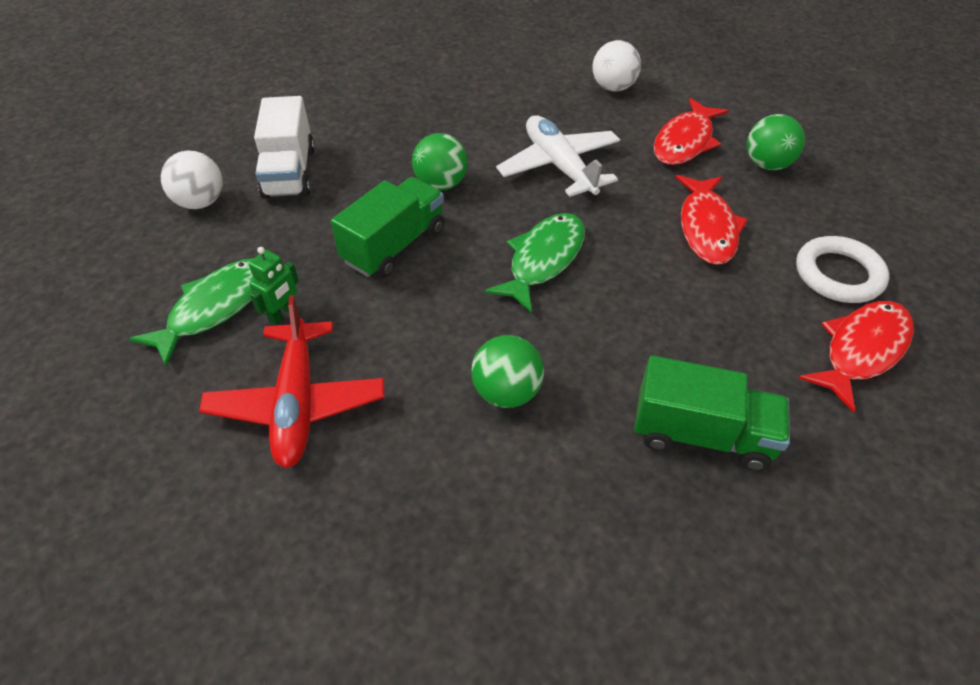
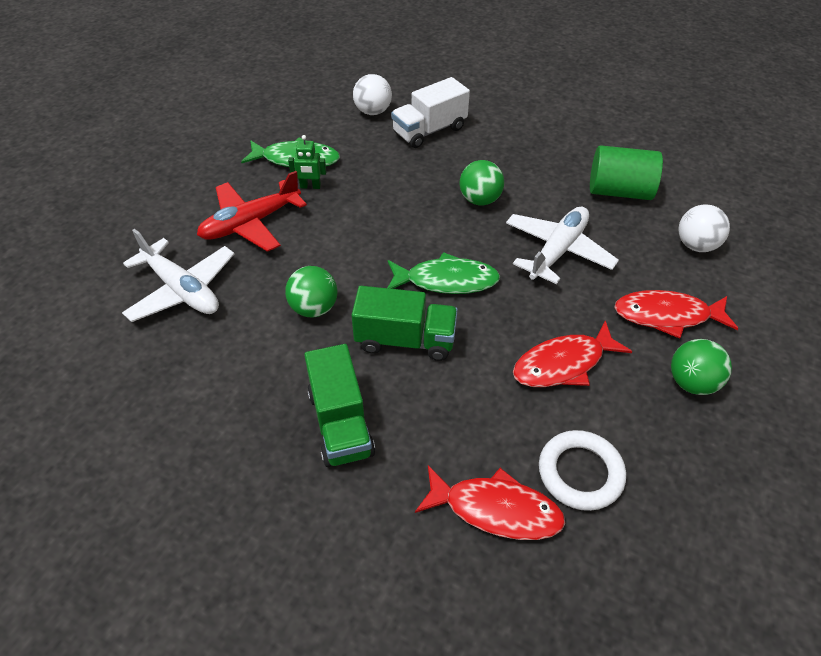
camera: 60 degrees right, 0 degrees up
(366, 533) = (182, 290): none -> white plane
(394, 246) = (401, 205): green truck -> green truck (405, 340)
(510, 94) = (619, 191): none -> green cylinder

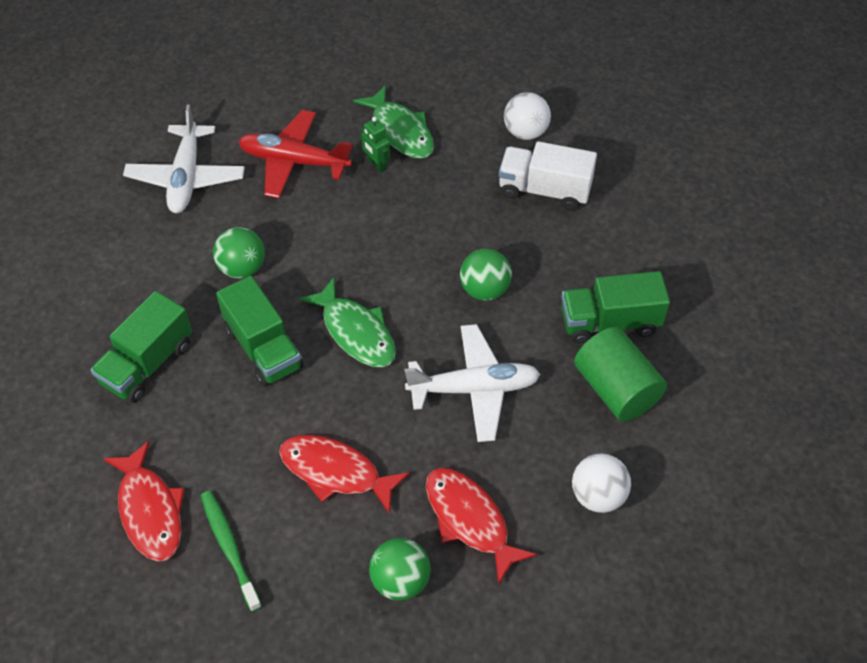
camera: 50 degrees right, 5 degrees up
(564, 165) = (609, 322): none -> green truck
(580, 473) = (229, 548): white ring -> green toothbrush

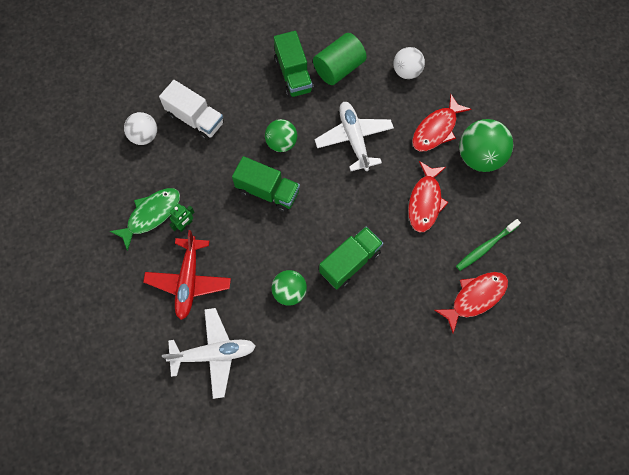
camera: 100 degrees left, 15 degrees up
(147, 363) = (376, 331): green truck -> green truck (267, 191)
(356, 332) = (327, 210): green fish -> none
(400, 580) = (479, 157): green ball -> green ball, size x1.58
(544, 190) = (195, 119): white truck -> white truck turned 60 degrees counterclockwise

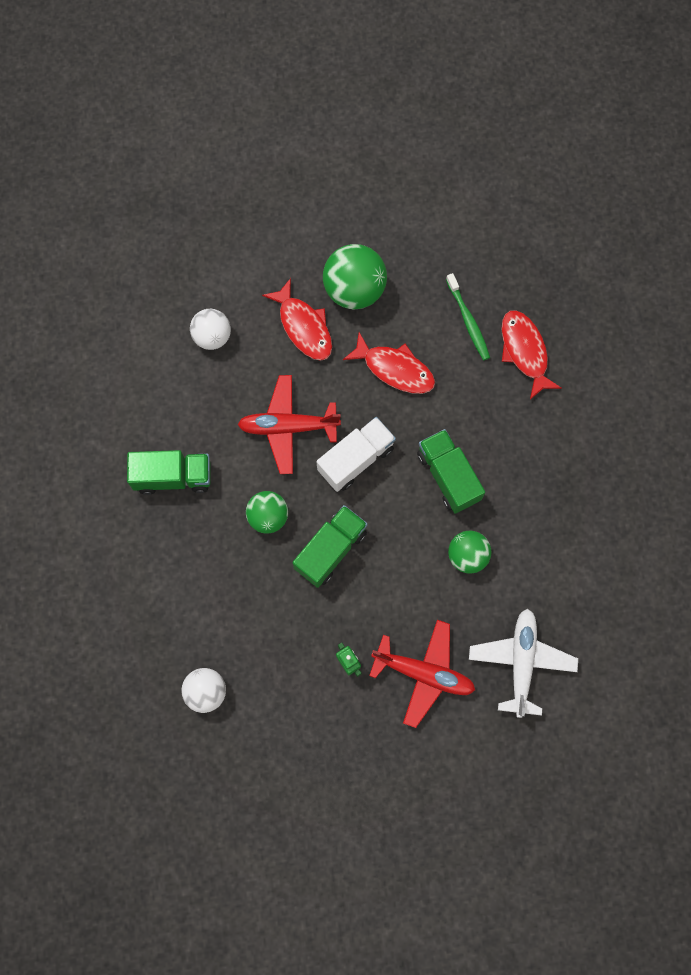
camera: 75 degrees left, 5 degrees up
(151, 215) = (323, 704): green fish -> none
(195, 119) = (201, 619): white truck -> white truck (356, 459)
(339, 68) = (181, 418): green cylinder -> none
(354, 139) = (288, 427): white plane -> red plane

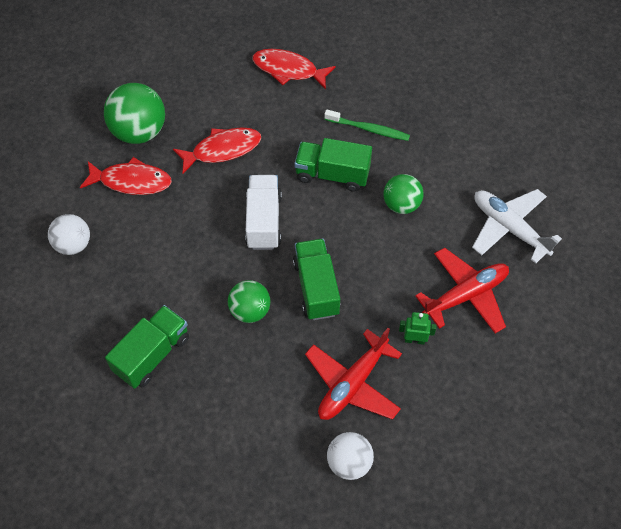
camera: 50 degrees left, 15 degrees down
(288, 427) = (195, 246): red plane -> red plane (352, 383)
(468, 321) = (234, 85): green toothbrush -> green toothbrush (369, 129)

